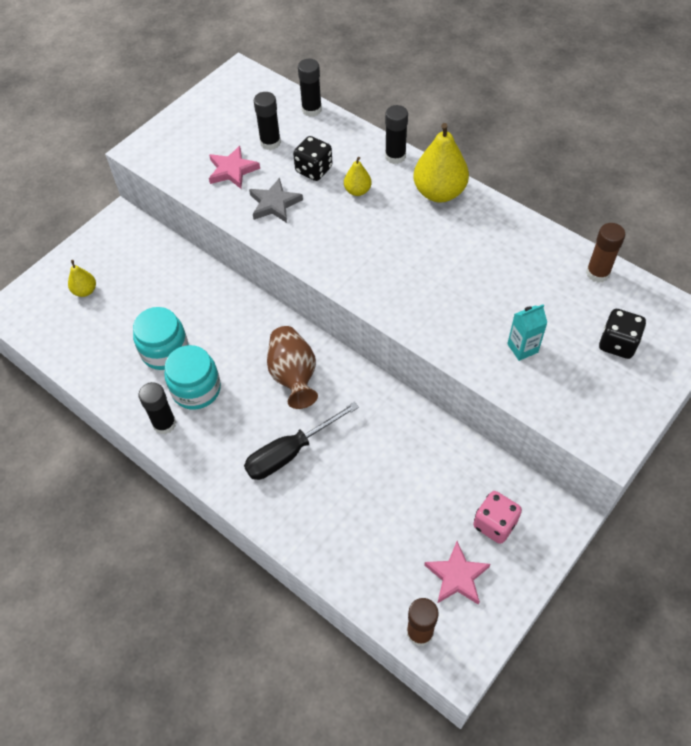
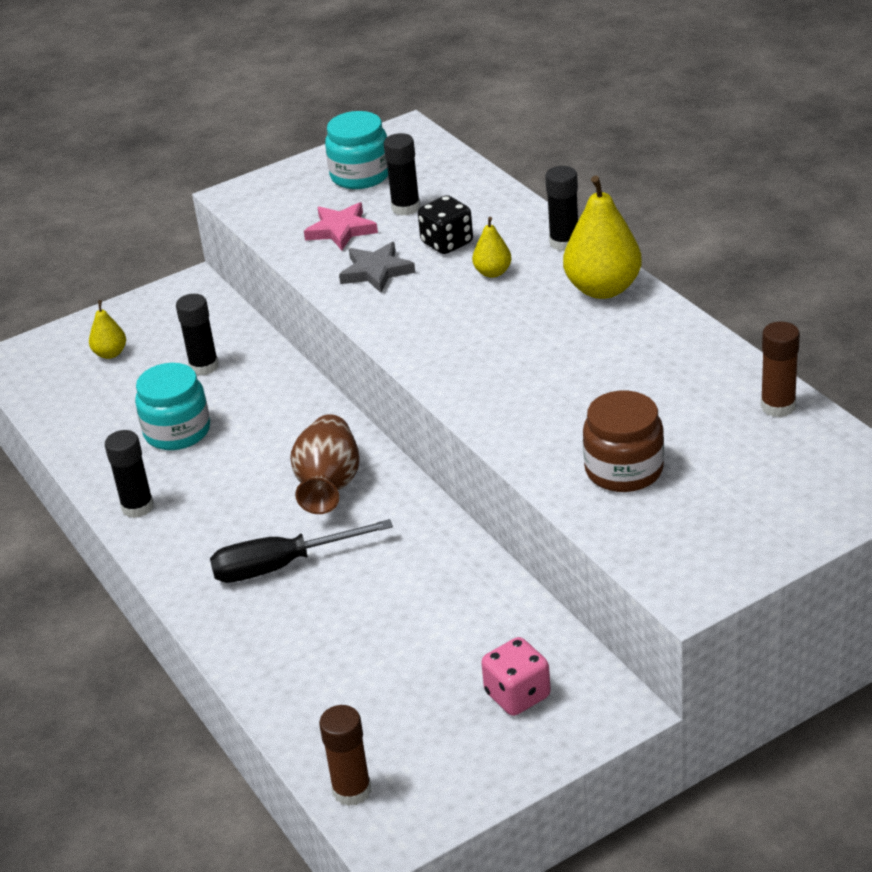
camera: 20 degrees right, 20 degrees down
(196, 389) = (196, 478): turquoise jar -> turquoise jar (360, 175)
(311, 109) = (479, 180): black glue stick -> black glue stick (204, 366)
(457, 576) = (434, 741): pink star -> none
(522, 348) = (624, 470): turquoise carton -> brown jar
(617, 344) = (762, 486): black dice -> none

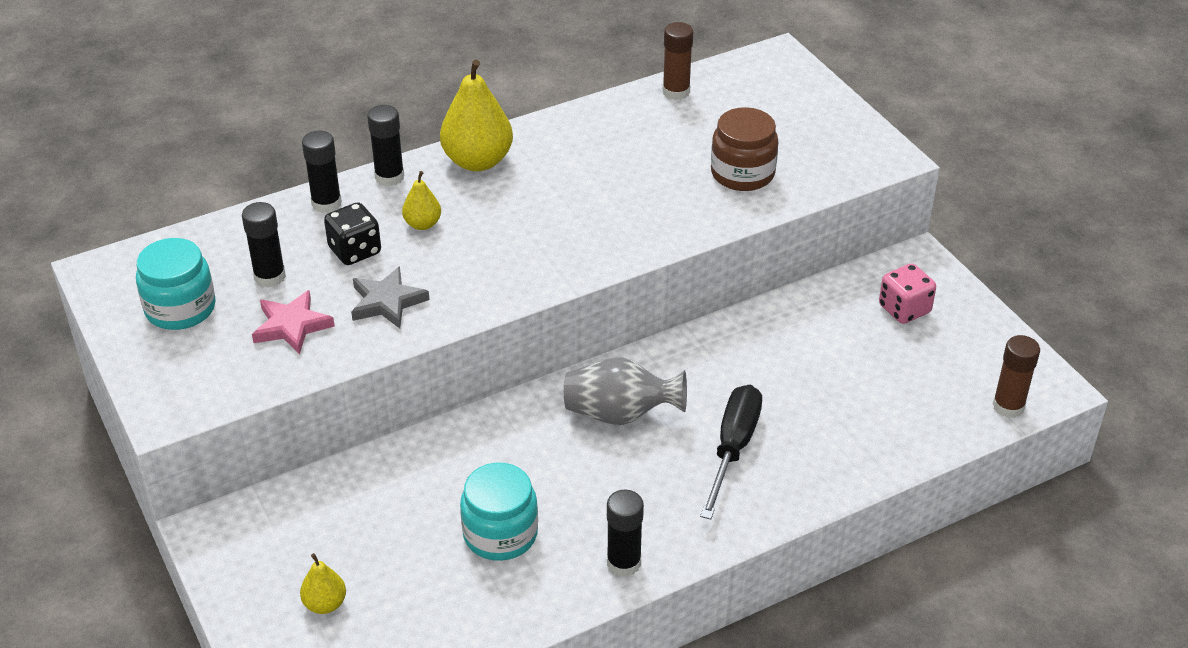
camera: 90 degrees left, 5 degrees up
(204, 366) = (384, 514): black glue stick -> black glue stick (326, 203)
(281, 566) = (733, 448): black screwdriver -> black screwdriver turned 150 degrees counterclockwise
(329, 485) = (620, 414): brown vase -> grey vase

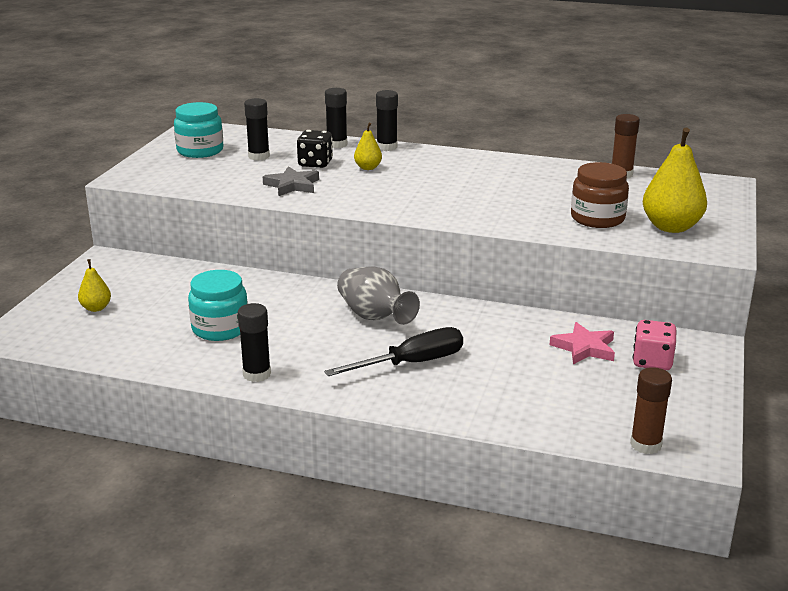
camera: 45 degrees right, 15 degrees down
(292, 326) = (233, 175): pink star -> pink star (584, 348)
(477, 161) = (444, 158): yellow pear -> yellow pear (671, 227)

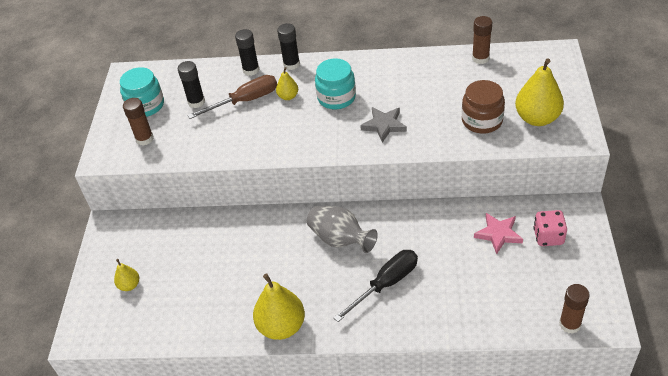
camera: 10 degrees left, 20 degrees up
(182, 172) = (144, 139): none -> brown glue stick
(220, 328) = (233, 283): turquoise jar -> turquoise jar (336, 97)
(257, 374) = (281, 326): black glue stick -> yellow pear
(292, 185) = (239, 135): grey star -> grey star (384, 125)
(315, 163) = (245, 101): black dice -> brown screwdriver

